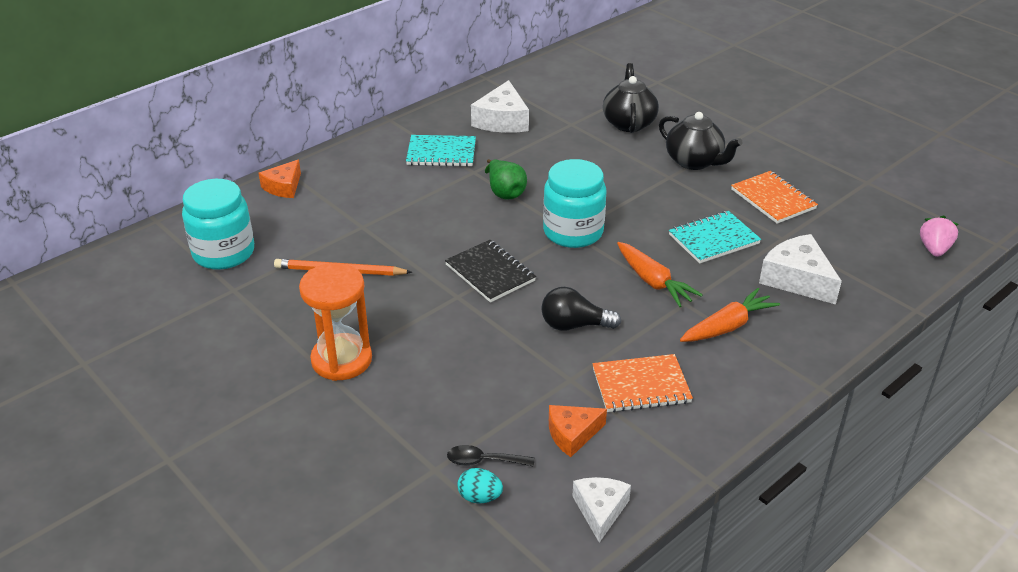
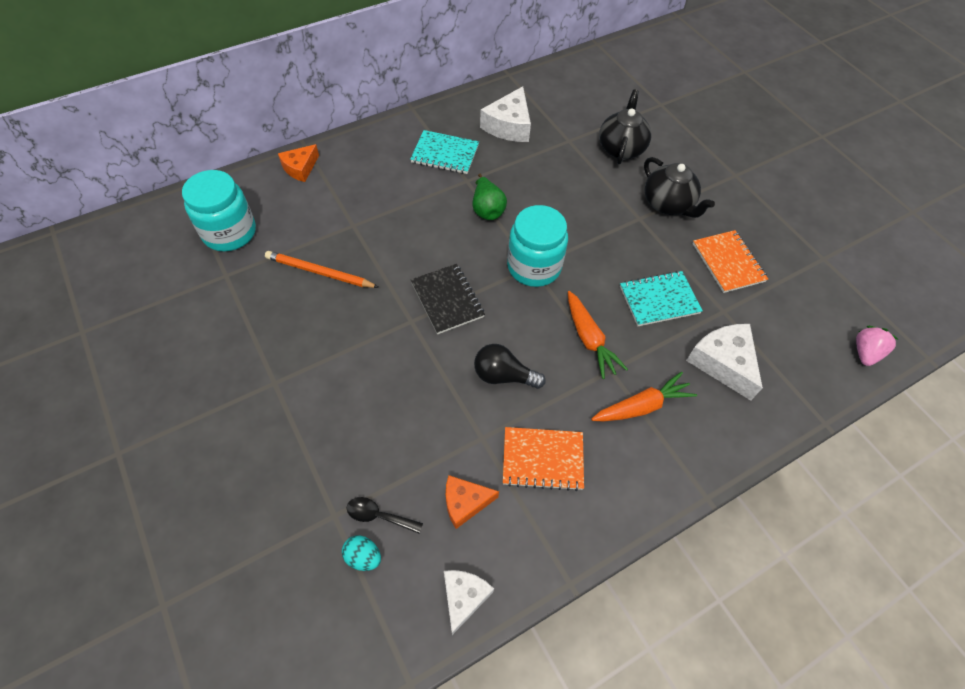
camera: 10 degrees right, 20 degrees up
(341, 360) = (292, 373): orange hourglass -> none

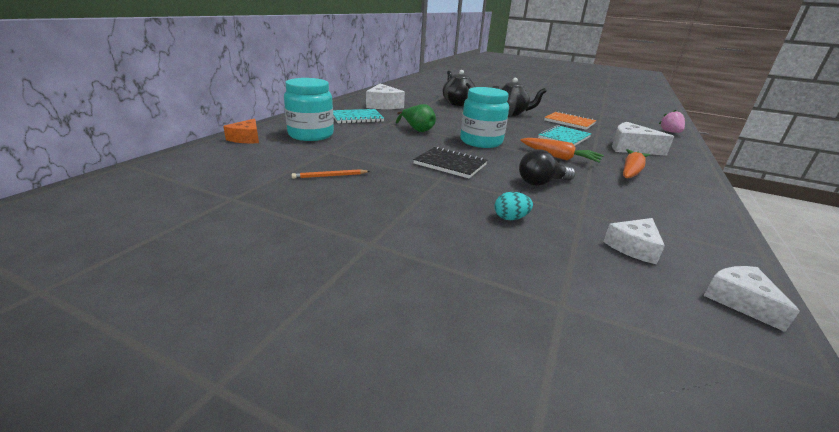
camera: 35 degrees left, 30 degrees down
(229, 232) = (209, 177): turquoise jar -> turquoise jar (311, 135)
(319, 272) = (330, 176): orange pencil -> orange pencil, size x0.62
(363, 557) = (634, 320): turquoise egg -> turquoise egg (510, 218)
(379, 516) = (595, 285): black spoon -> none
(465, 502) = (633, 247): orange cheese -> white cheese
(542, 459) = (631, 208): orange notebook -> none

